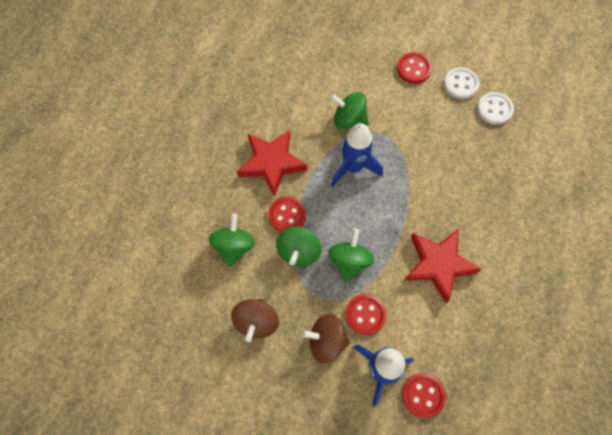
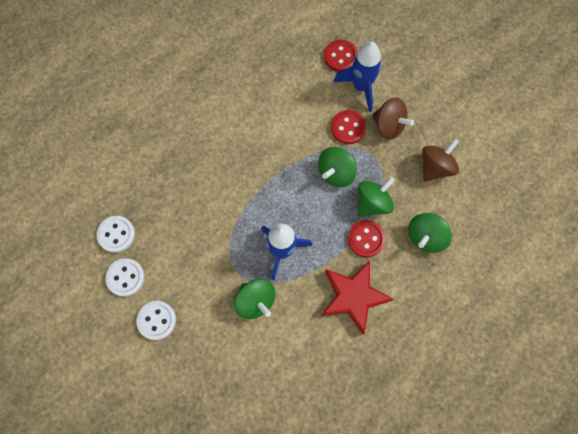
camera: 150 degrees left, 5 degrees up
(413, 69) = (157, 320): red button -> white button
(438, 264) = (267, 132): red star -> none

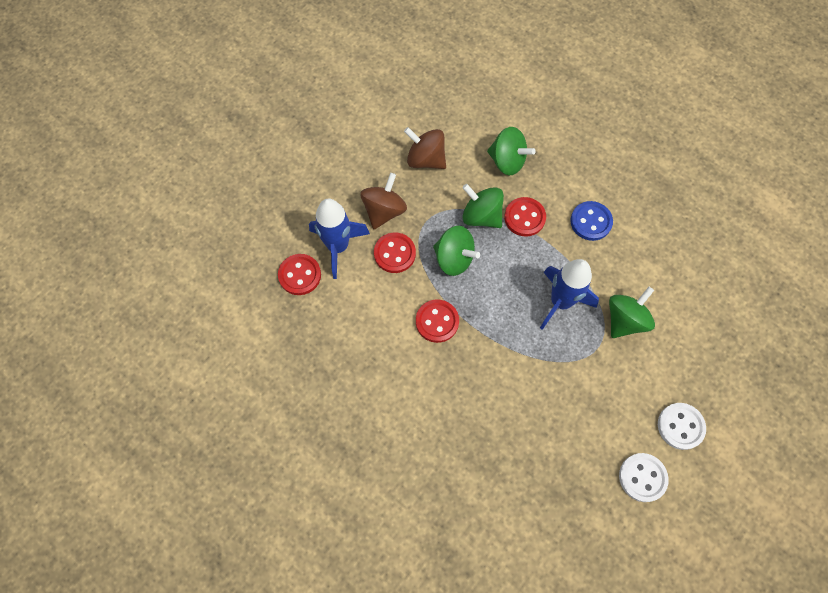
camera: 100 degrees left, 5 degrees down
(116, 234) = (592, 504): white button -> none
(283, 150) = (437, 321): none -> red button
(353, 296) = (591, 222): red star -> blue button

